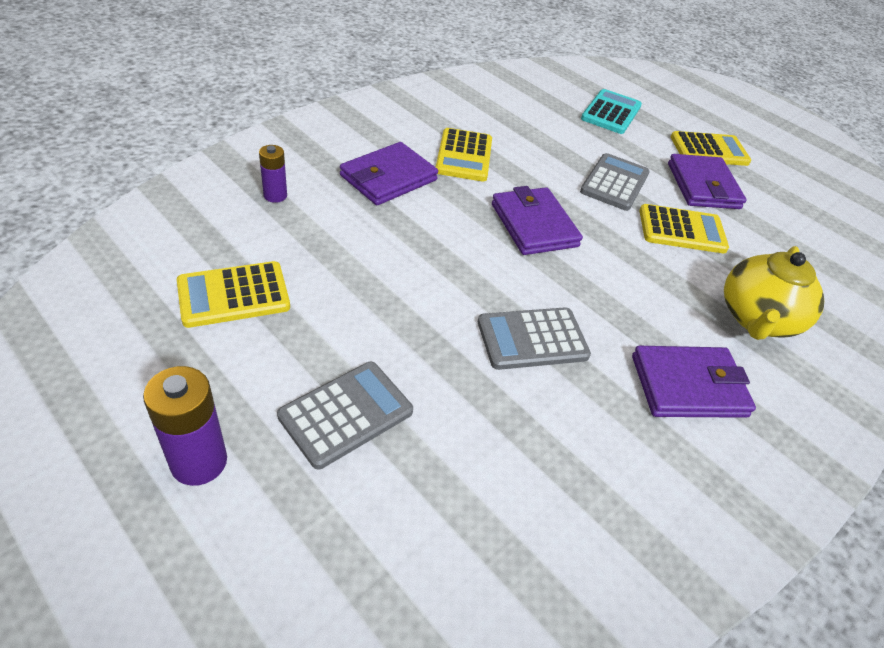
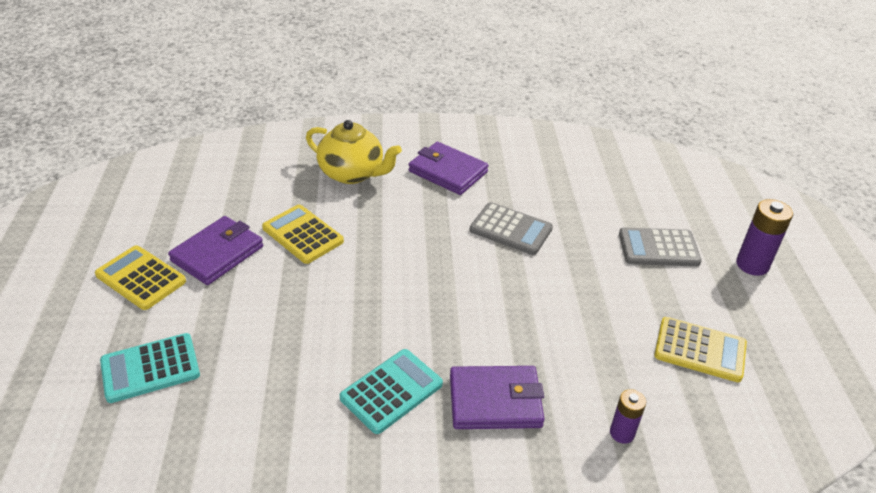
camera: 135 degrees left, 5 degrees down
(464, 156) = (391, 391): yellow calculator -> turquoise calculator
(534, 225) = (414, 293): purple wallet -> none
(614, 183) = (289, 293): grey calculator -> none
(756, 319) = (352, 173): yellow teapot -> yellow teapot turned 45 degrees clockwise

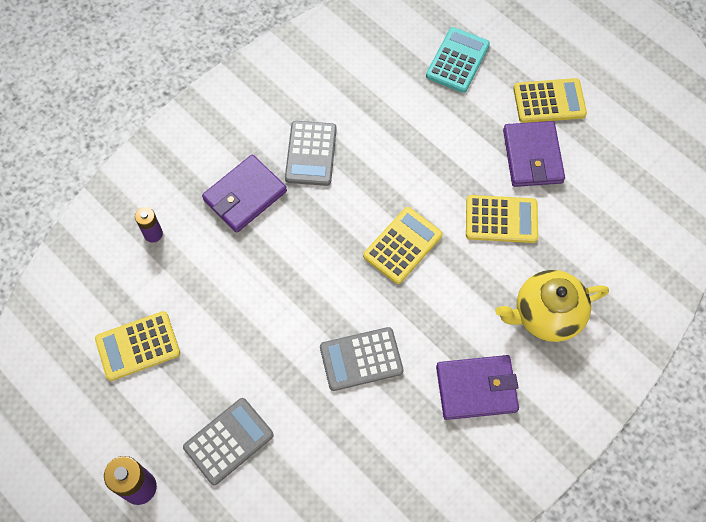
camera: 140 degrees right, 25 degrees up
(391, 391) = (311, 154): turquoise calculator -> grey calculator
(398, 269) = (402, 245): none -> yellow calculator

